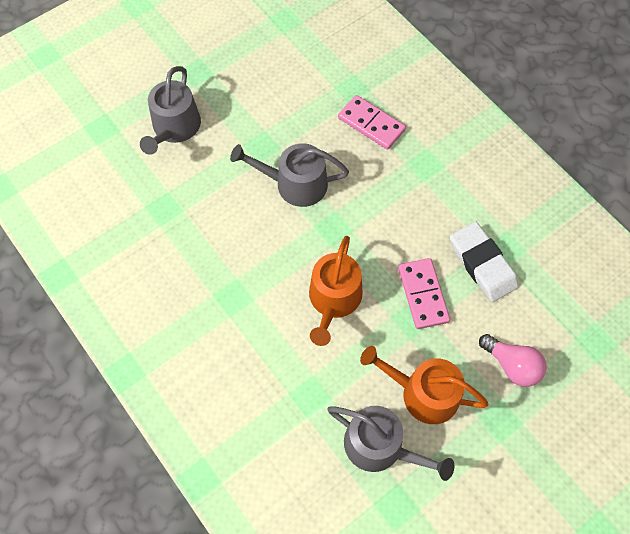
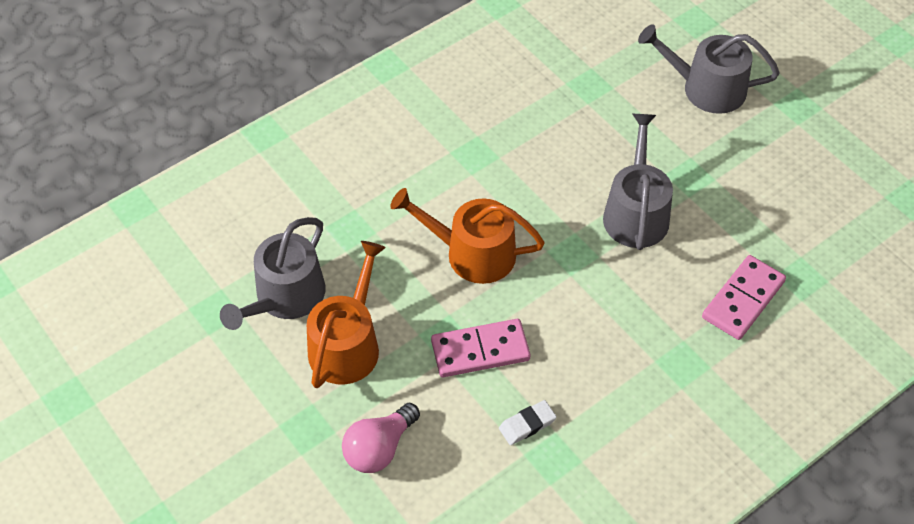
camera: 90 degrees right, 10 degrees down
(482, 264) = (527, 424): white eraser -> white eraser, size x0.50

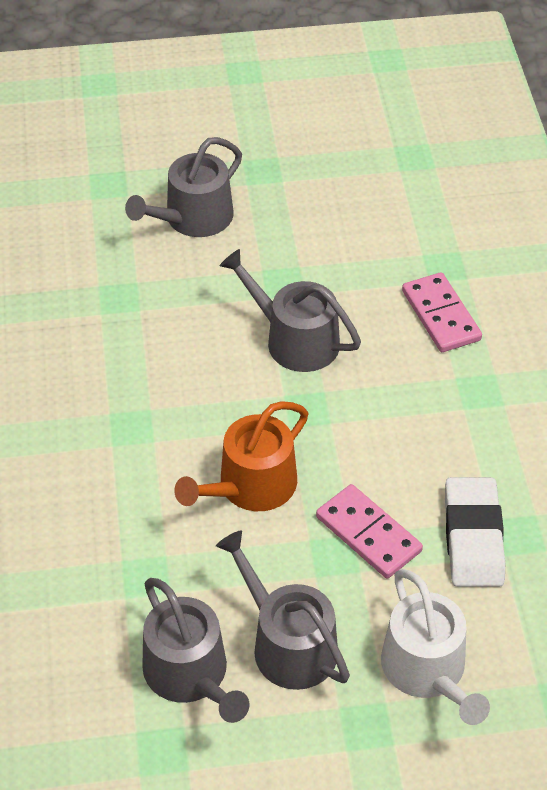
camera: 60 degrees left, 5 degrees down
(347, 344) = (287, 643): orange watering can -> grey watering can
(379, 448) = (428, 671): pink light bulb -> white watering can
(480, 350) = (368, 534): pink domino -> pink domino turned 60 degrees counterclockwise
(527, 424) = (473, 537): white eraser -> white eraser, size x2.00

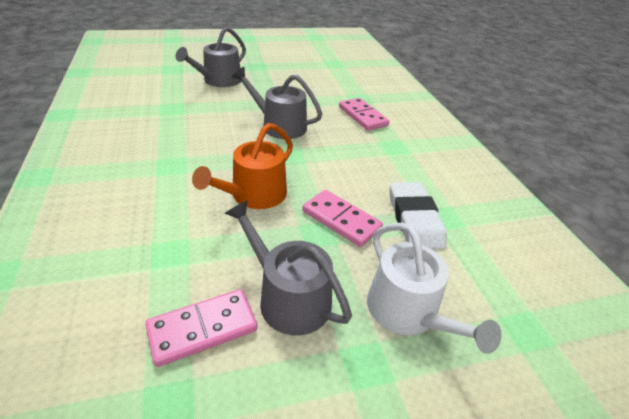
camera: 10 degrees left, 10 degrees down
(190, 675) = (202, 328): grey watering can -> pink domino

